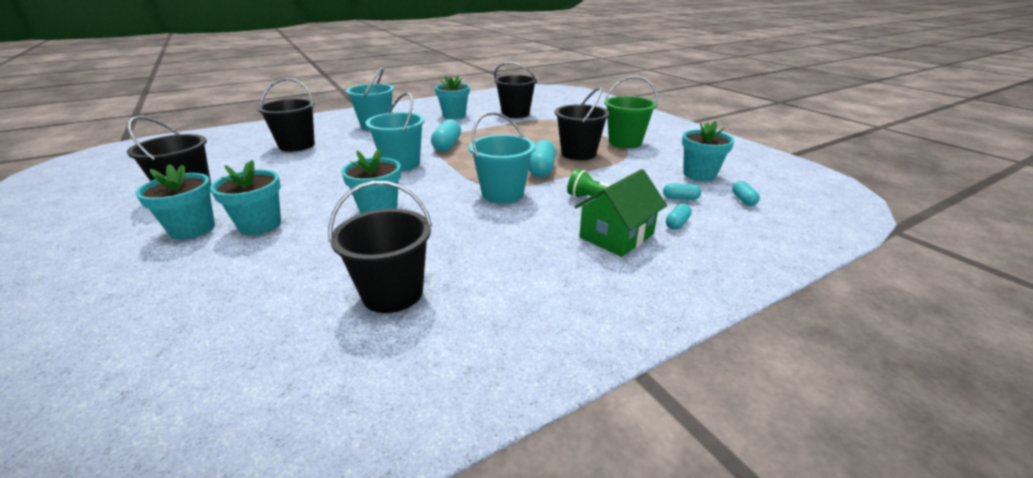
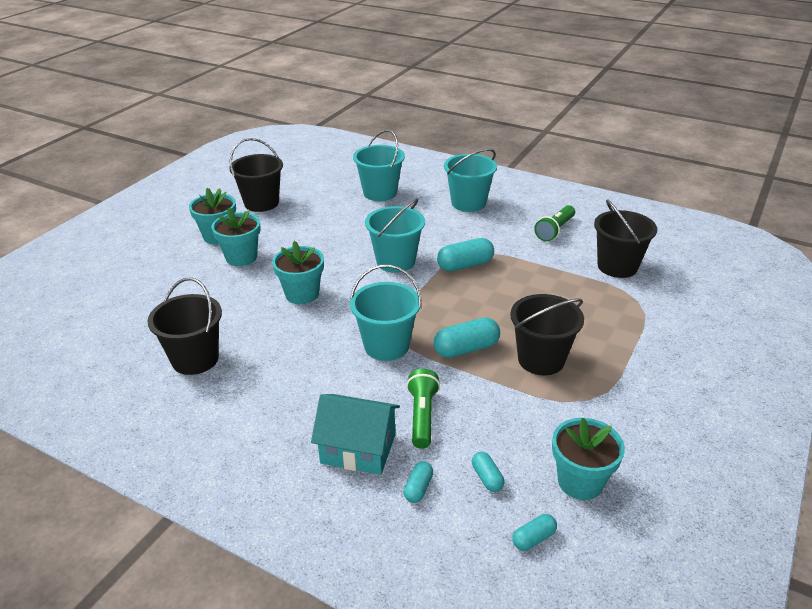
camera: 60 degrees right, 5 degrees up
(297, 145) = (380, 193): black bucket -> turquoise bucket
(454, 115) = (555, 230): turquoise flower pot -> green flashlight
(616, 236) = (358, 449): green house -> turquoise house
(625, 142) = (624, 386): green bucket -> none
(677, 223) = (418, 488): turquoise capsule -> turquoise capsule turned 75 degrees counterclockwise

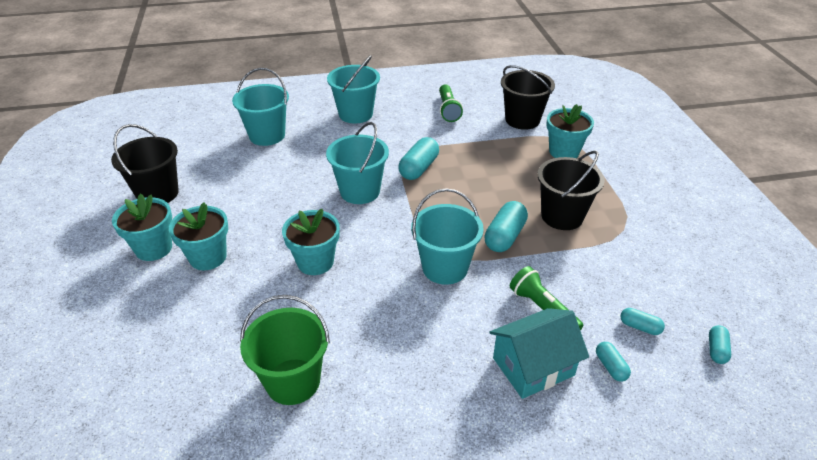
camera: 40 degrees left, 5 degrees up
(195, 359) = (293, 381): black bucket -> green bucket
(580, 481) = (690, 291): turquoise flower pot -> turquoise flower pot (564, 152)

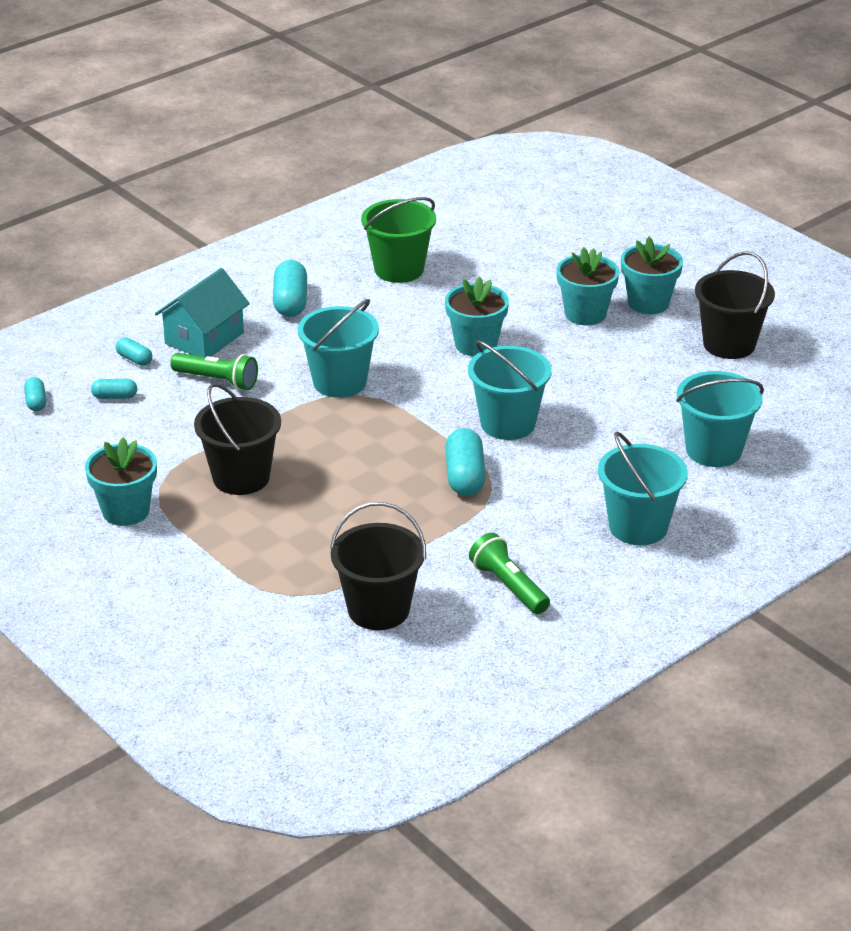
camera: 150 degrees right, 5 degrees down
(505, 236) = (296, 432): turquoise capsule -> turquoise capsule (290, 302)
(564, 152) = (283, 572): turquoise flower pot -> turquoise flower pot (126, 511)

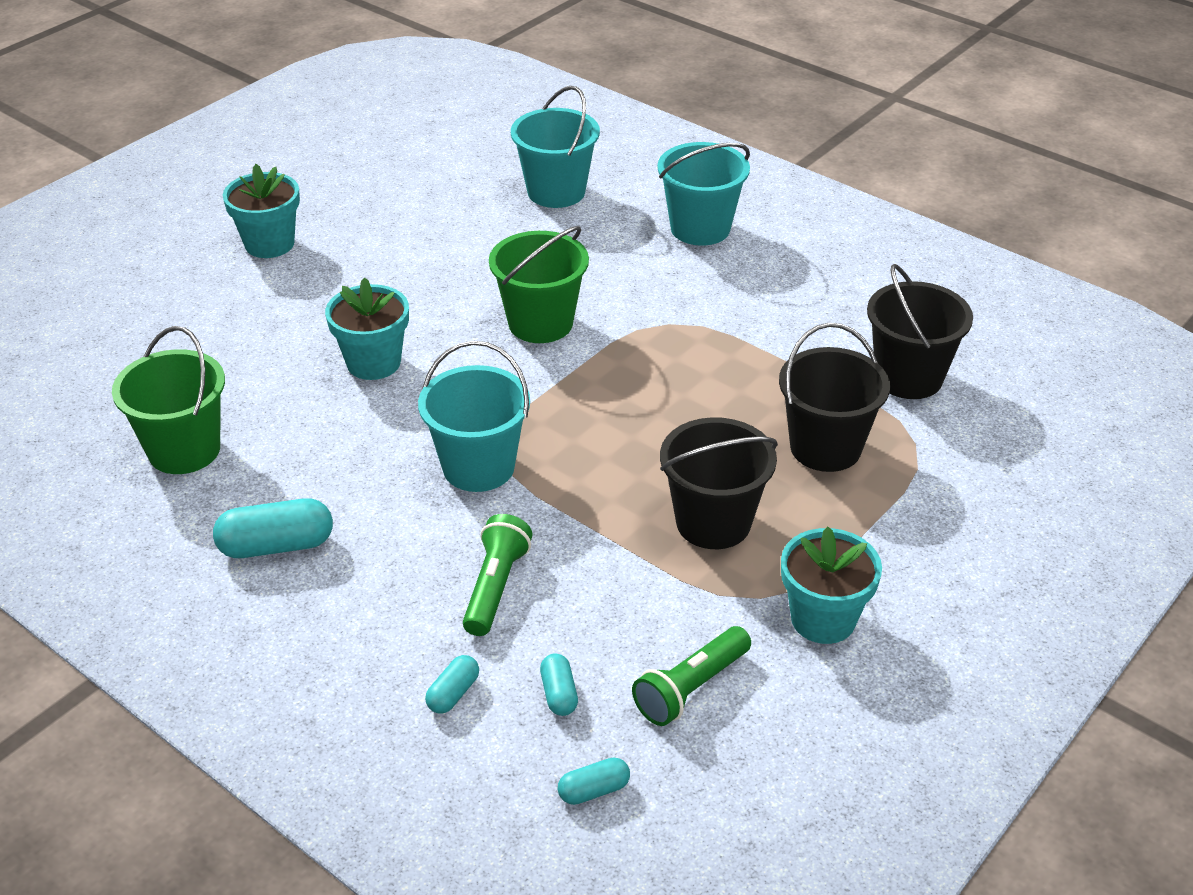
camera: 100 degrees left, 5 degrees up
(204, 338) = (384, 623): turquoise house -> none
(465, 476) = (652, 344): turquoise capsule -> none
(508, 423) = (540, 323): turquoise bucket -> green bucket
(509, 586) = (829, 297): green flashlight -> green flashlight (691, 688)
(585, 314) = (296, 286): turquoise flower pot -> none
(729, 344) = (354, 189): black bucket -> black bucket (825, 447)

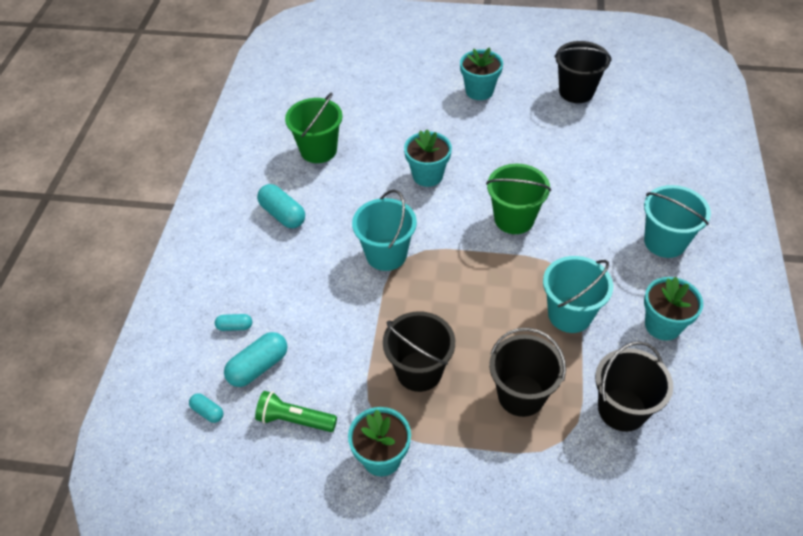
camera: 60 degrees right, 10 degrees up
(379, 170) = (576, 92): none -> black bucket
(495, 587) = (310, 306): green flashlight -> none
(556, 192) = (631, 165): turquoise bucket -> turquoise bucket (570, 314)
(559, 694) = (258, 367): turquoise capsule -> turquoise capsule, size x1.81
(818, 290) = (663, 325): none -> turquoise flower pot

